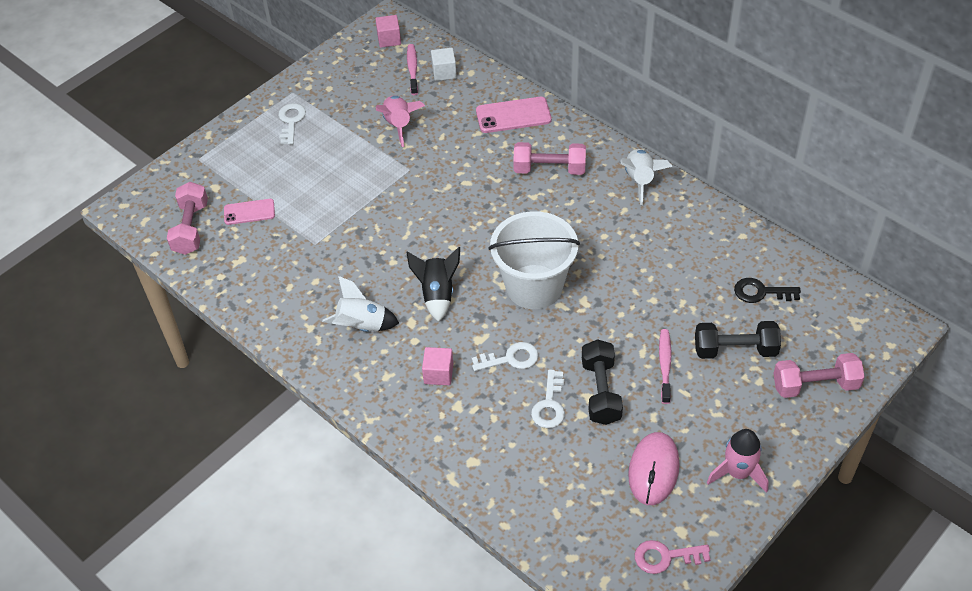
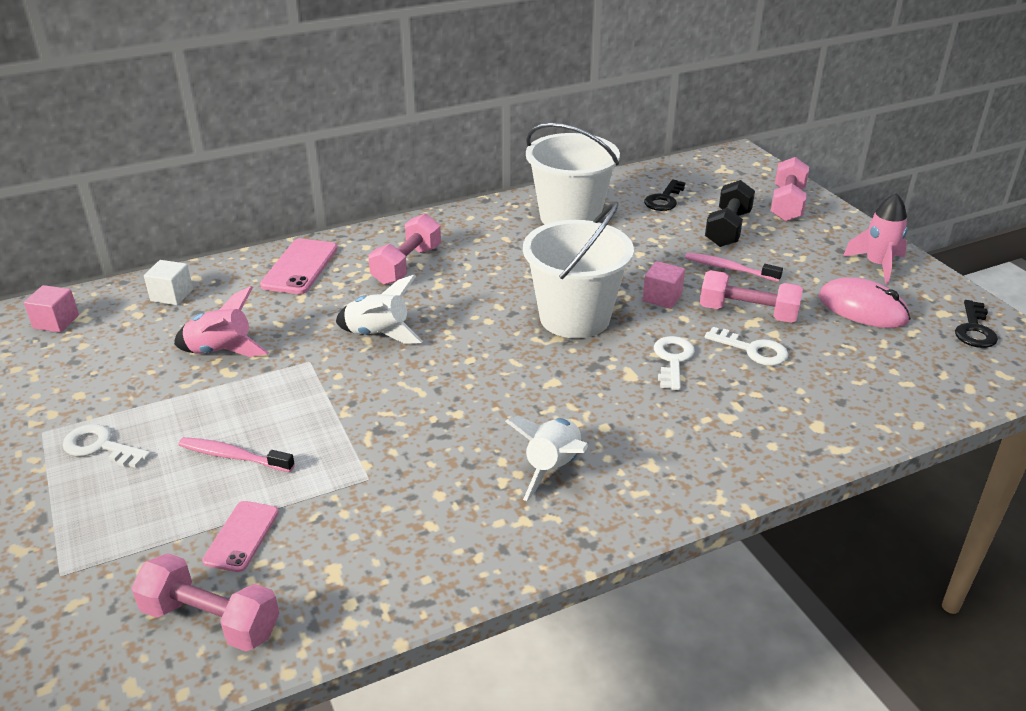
camera: 70 degrees left, 15 degrees down
(412, 69) = (135, 317): pink toothbrush -> pink toothbrush (233, 456)
(437, 294) = (539, 390): black rocket -> none
(438, 374) = (669, 420): pink cube -> pink cube (662, 298)
(600, 391) = (747, 313): black dumbbell -> pink dumbbell
(640, 180) = (473, 220): white rocket -> white rocket (379, 334)
(665, 557) = (974, 329): pink key -> black key
(684, 238) = (570, 217): none -> white bucket

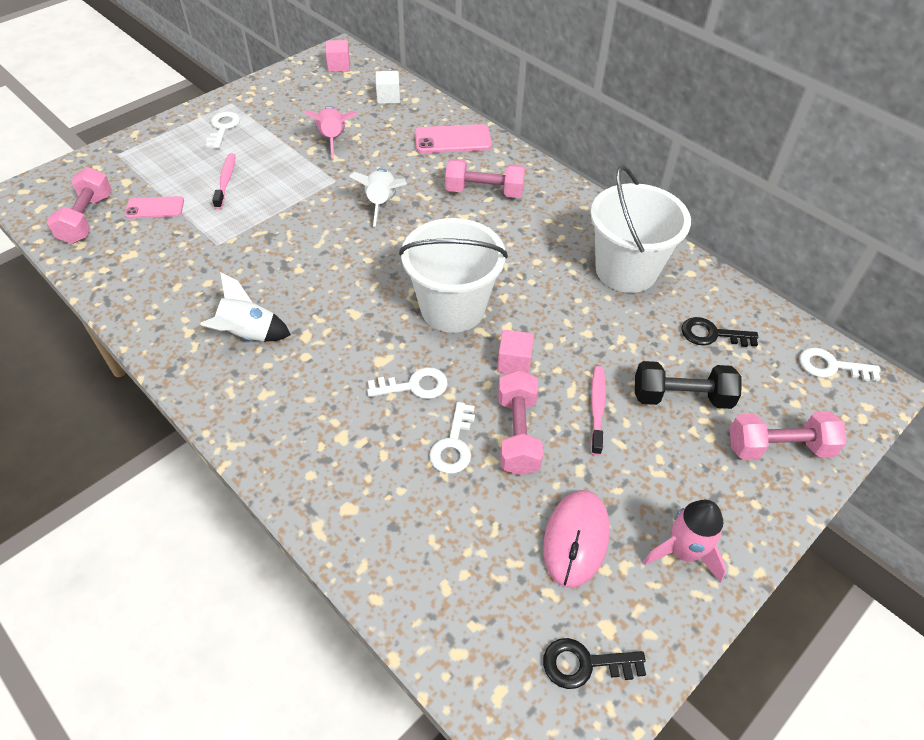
camera: 70 degrees right, 15 degrees up
(714, 164) = (831, 366): none -> white key

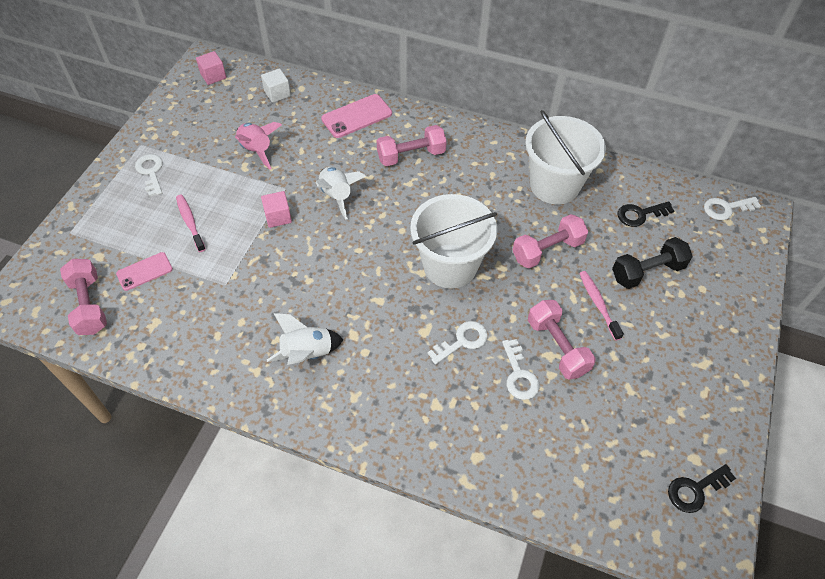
camera: 25 degrees left, 5 degrees up
(514, 362) = (521, 292): pink cube -> pink cube (278, 217)
(576, 539) = (640, 407): pink mouse -> none
(683, 552) = (710, 384): pink rocket -> none
(779, 447) = (726, 283): pink dumbbell -> pink dumbbell (547, 250)

